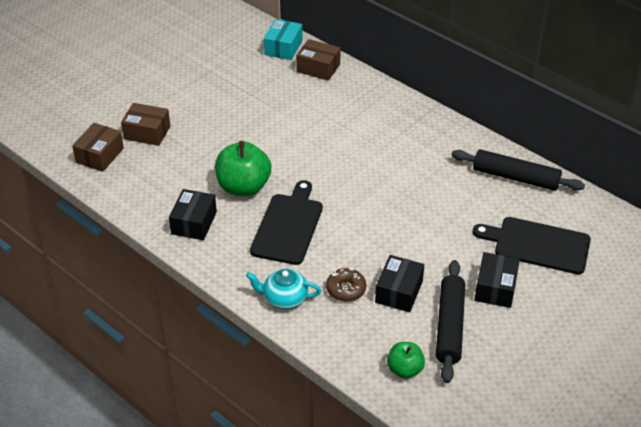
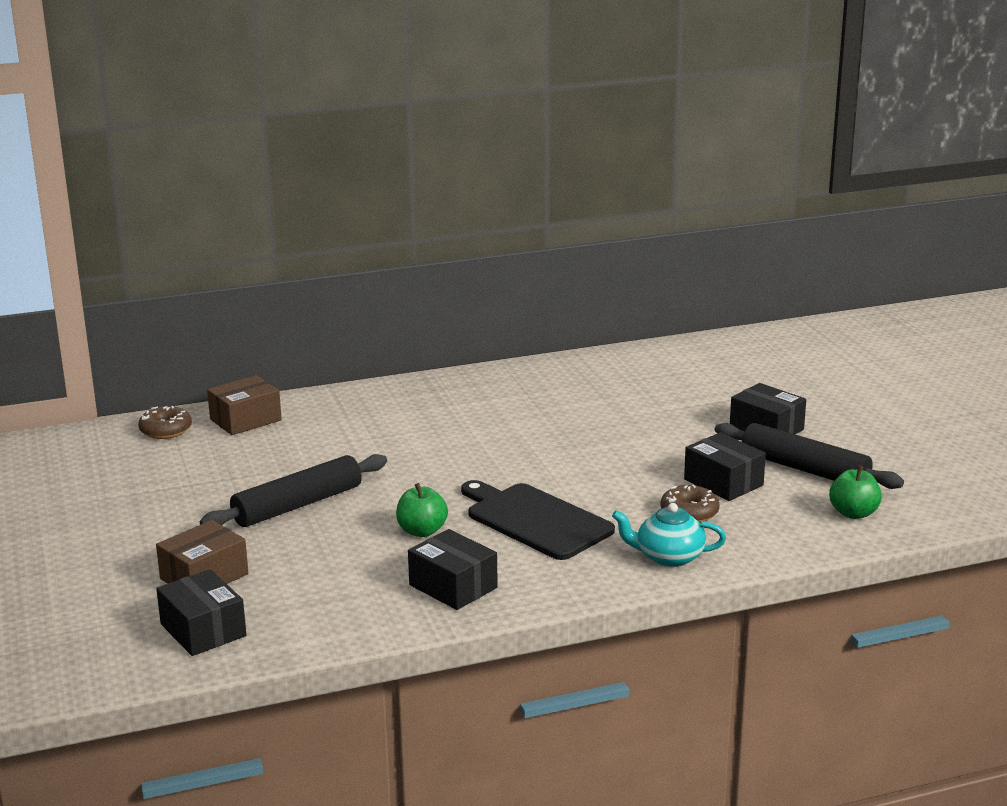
camera: 60 degrees left, 20 degrees down
(100, 155) = (203, 630): brown box -> black box
(243, 187) = (422, 531): green apple -> green apple, size x0.57
(283, 48) = (166, 430): turquoise box -> brown donut
(284, 298) = (668, 557): turquoise teapot -> turquoise teapot turned 60 degrees clockwise
(515, 177) = (600, 369): black rolling pin -> black rolling pin (297, 505)
(537, 245) = (719, 389): black cutting board -> none

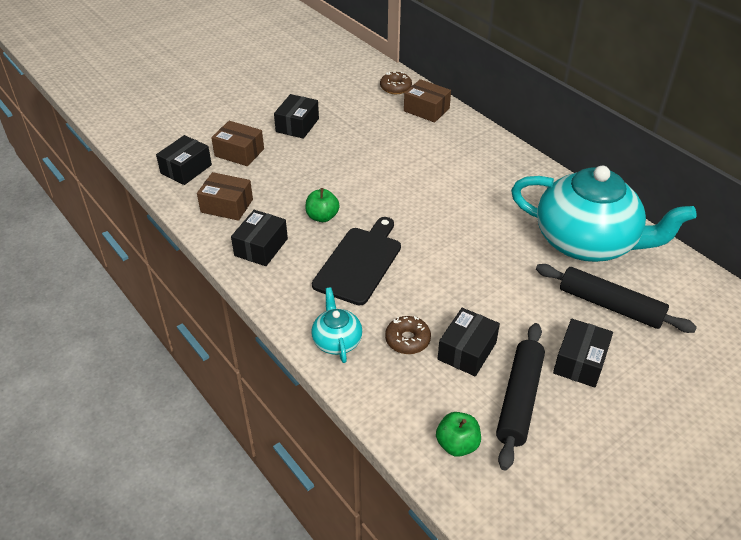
camera: 70 degrees right, 20 degrees up
(180, 518) = (297, 125): none -> black box
(297, 505) = (332, 160): black rolling pin -> black rolling pin (610, 305)
(334, 603) = (227, 205): none -> brown box
(590, 384) = (587, 242): none -> turquoise teapot

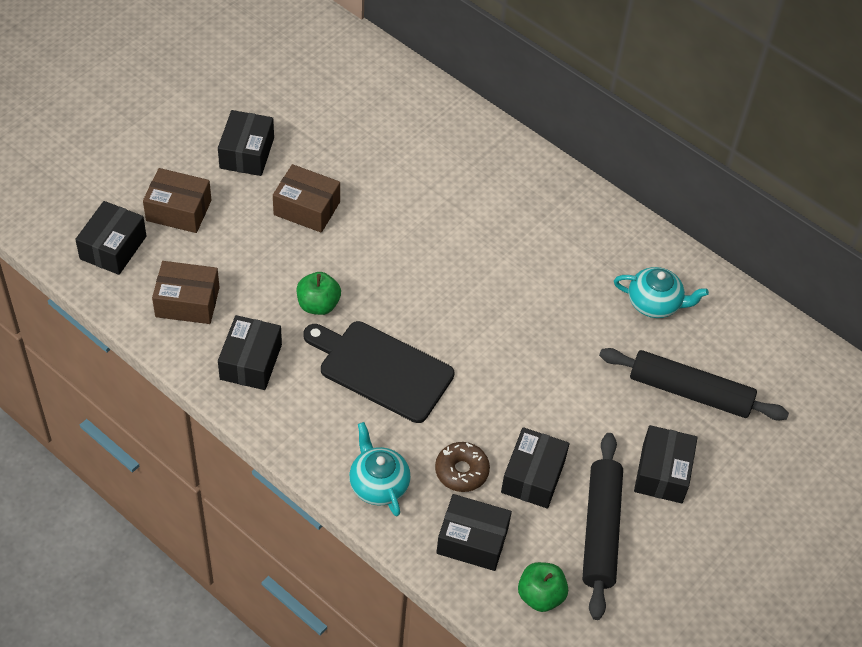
camera: 15 degrees left, 10 degrees up
(359, 262) = (381, 369): black cutting board -> black cutting board turned 75 degrees counterclockwise
(395, 88) = (369, 69): brown donut -> none
(405, 393) = (472, 540): none -> black box
(426, 110) = (419, 106): brown box -> brown box (307, 208)
(587, 242) = (655, 303): turquoise teapot -> turquoise teapot, size x0.43

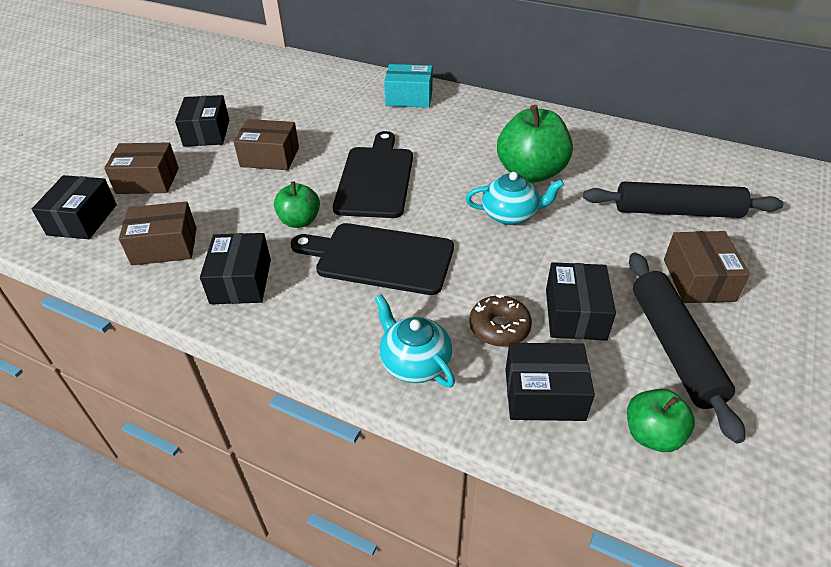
camera: 10 degrees left, 10 degrees down
(407, 268) = (375, 178): none -> black cutting board
(482, 153) = (409, 98): none -> turquoise box
(569, 302) = (531, 172): none -> green apple
(655, 303) = (604, 158): turquoise teapot -> turquoise teapot (510, 214)
(662, 473) = (698, 280): black box -> brown box

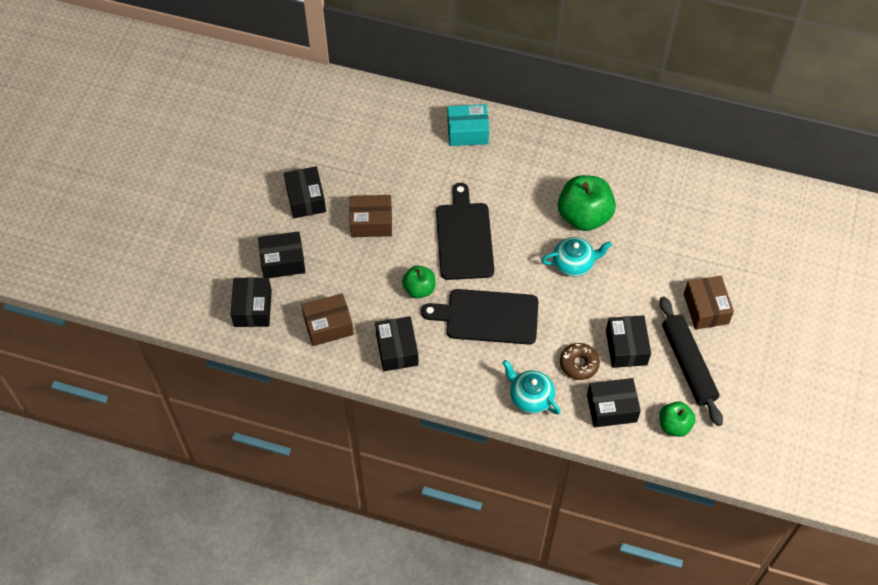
camera: 10 degrees left, 15 degrees up
(148, 181) = (283, 261): brown box -> black box
(677, 211) = (694, 245): black rolling pin -> none

